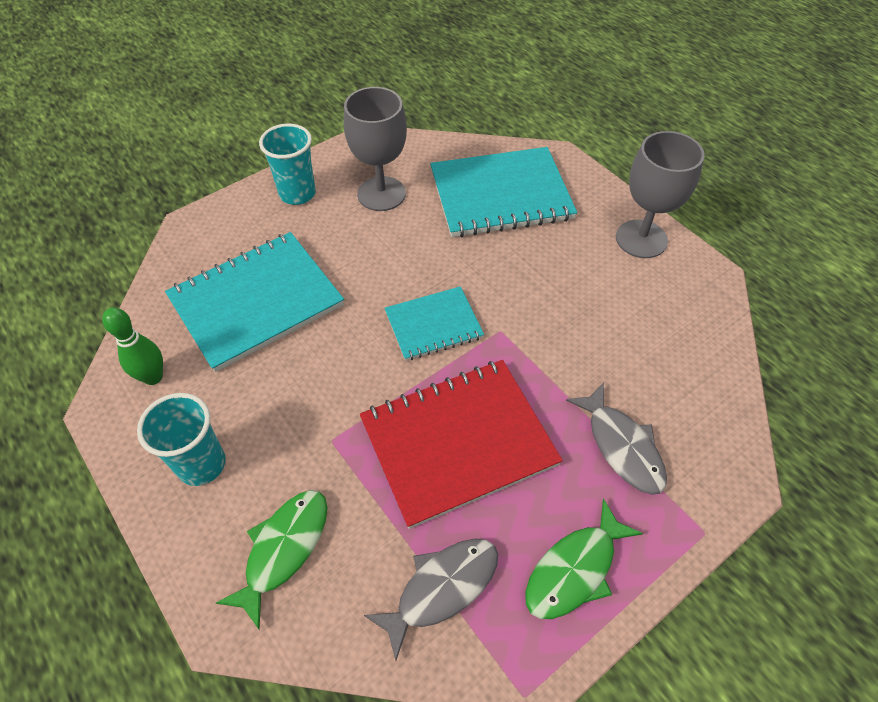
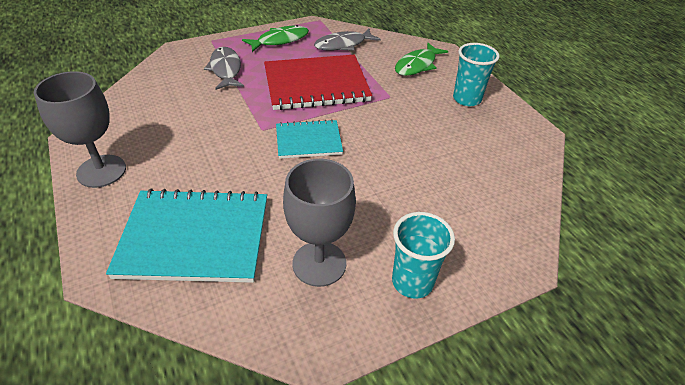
camera: 170 degrees left, 10 degrees down
(153, 377) = (512, 144): green bowling pin -> none
(256, 302) = (445, 179): turquoise notebook -> none

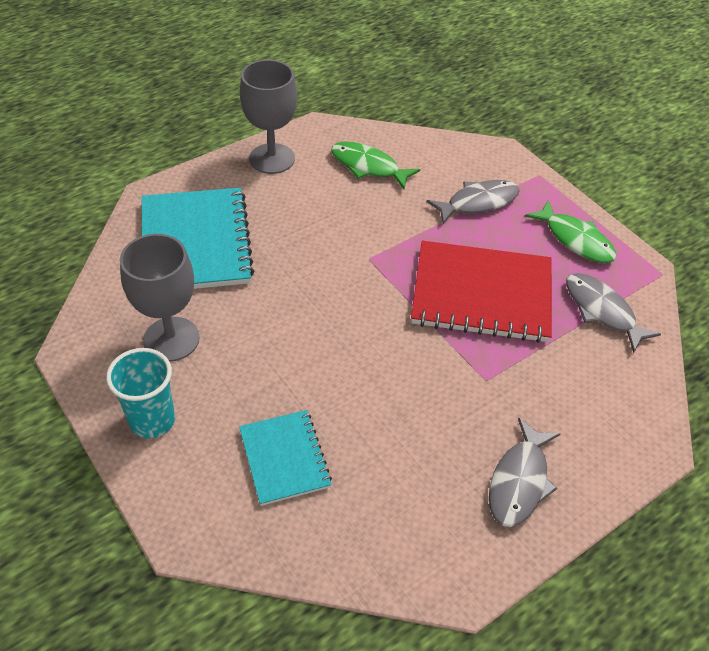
camera: 80 degrees right, 5 degrees up
(308, 141) = (360, 303): turquoise notebook -> turquoise notebook (284, 458)
(316, 85) = (482, 294): red notebook -> red notebook turned 60 degrees counterclockwise
(417, 65) = (589, 410): green fish -> green fish (368, 166)
(467, 99) = (519, 481): turquoise cup -> grey fish

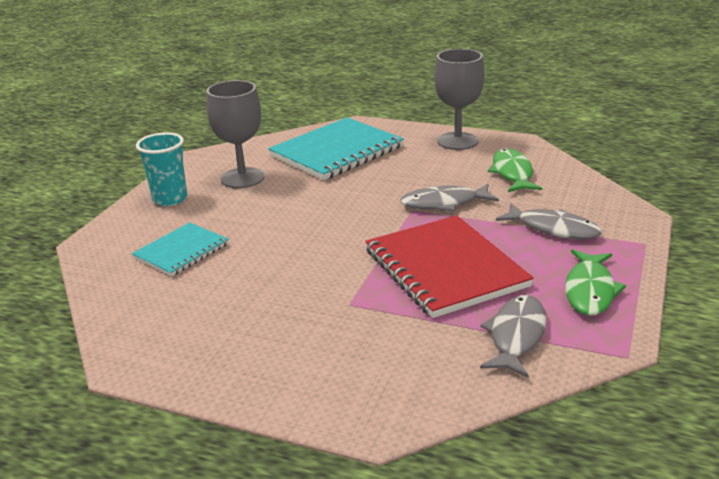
camera: 60 degrees right, 20 degrees down
(519, 481) = (256, 358): grey fish -> grey fish (444, 203)

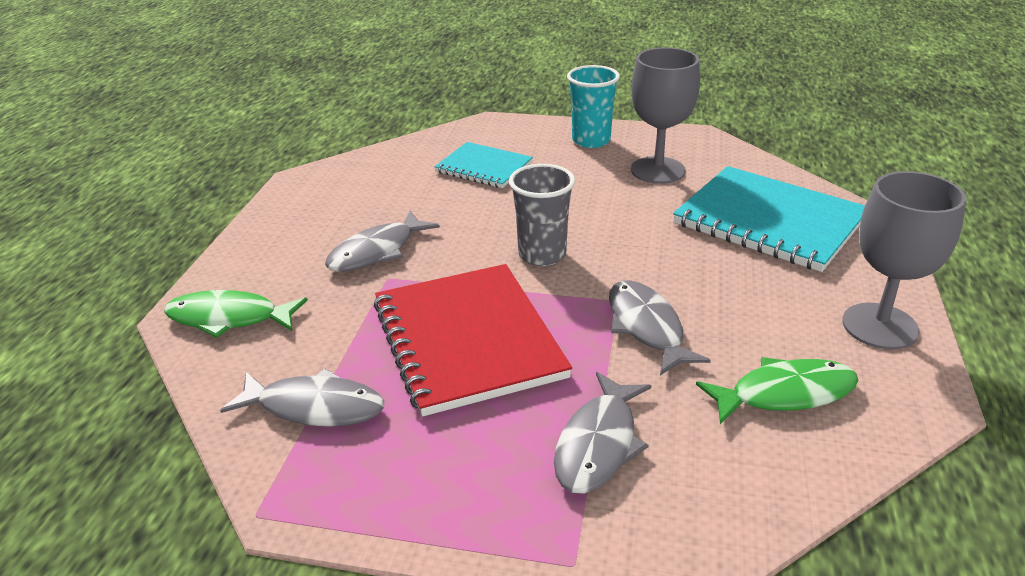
camera: 80 degrees right, 5 degrees up
(304, 310) = (377, 251): none -> grey fish
(343, 233) = (542, 255): none -> grey cup
(445, 268) = (468, 340): red notebook -> red notebook turned 75 degrees counterclockwise
(590, 290) = (419, 482): green fish -> green fish (229, 318)

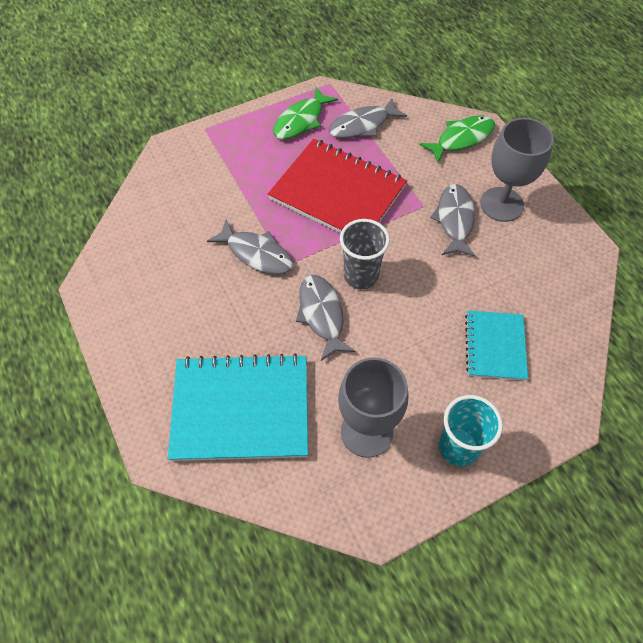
camera: 140 degrees right, 25 degrees up
(484, 167) = (495, 346): turquoise notebook -> turquoise notebook turned 75 degrees counterclockwise
(598, 444) = (230, 176): grey fish -> grey fish (322, 315)
(785, 394) = (162, 250): green fish -> green fish (301, 120)
(880, 326) = (128, 332): grey goblet -> grey goblet (501, 204)

